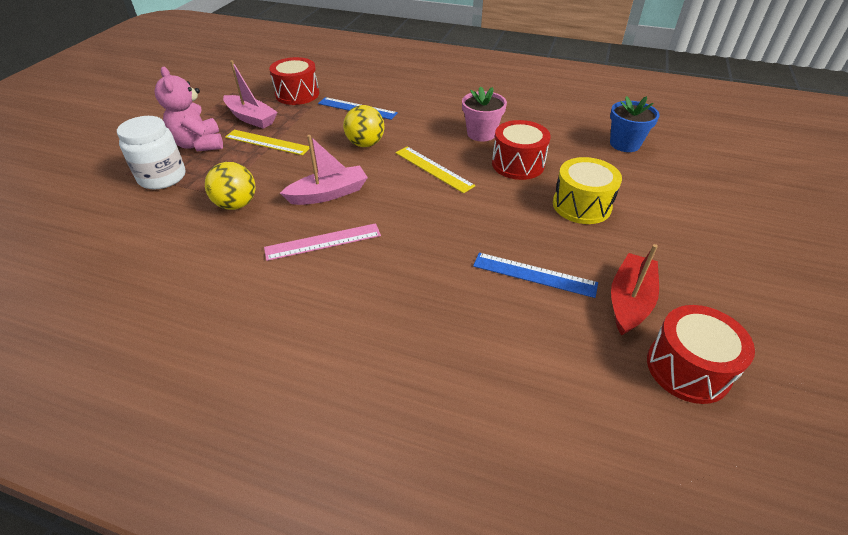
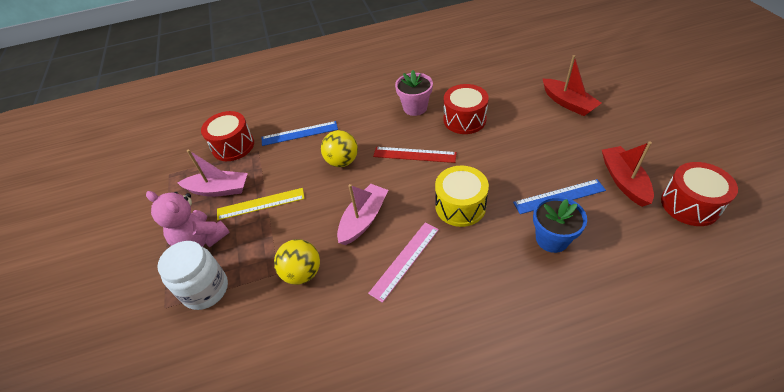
camera: 30 degrees left, 5 degrees up
(434, 169) = (414, 154): yellow ruler -> red ruler
(581, 205) = (533, 129): yellow drum -> yellow drum (460, 206)
(624, 144) = (511, 68): blue flower pot -> blue flower pot (552, 239)
(653, 201) = (568, 103): none -> red boat

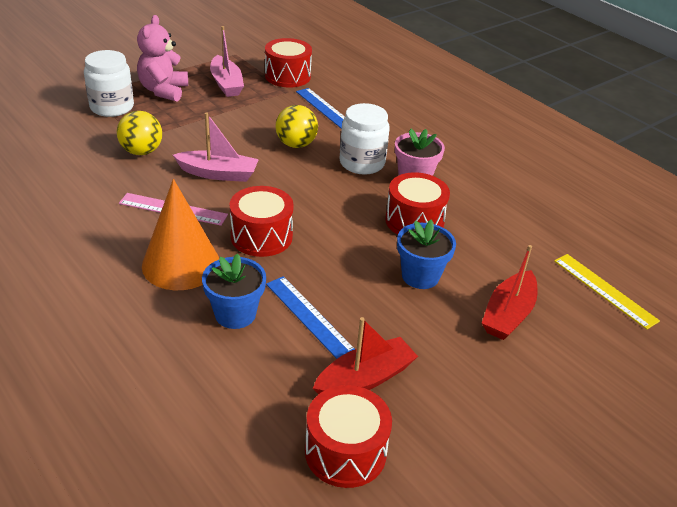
camera: 60 degrees right, 10 degrees down
(261, 204) = (217, 110): yellow ruler -> yellow ruler (604, 290)
(384, 129) = (362, 163): none -> white jar
(414, 154) = (330, 191): red ruler -> none
(460, 206) = (261, 236): yellow drum -> red drum
(484, 265) = (181, 264): none -> orange cone
(525, 131) = (420, 276): none -> blue flower pot

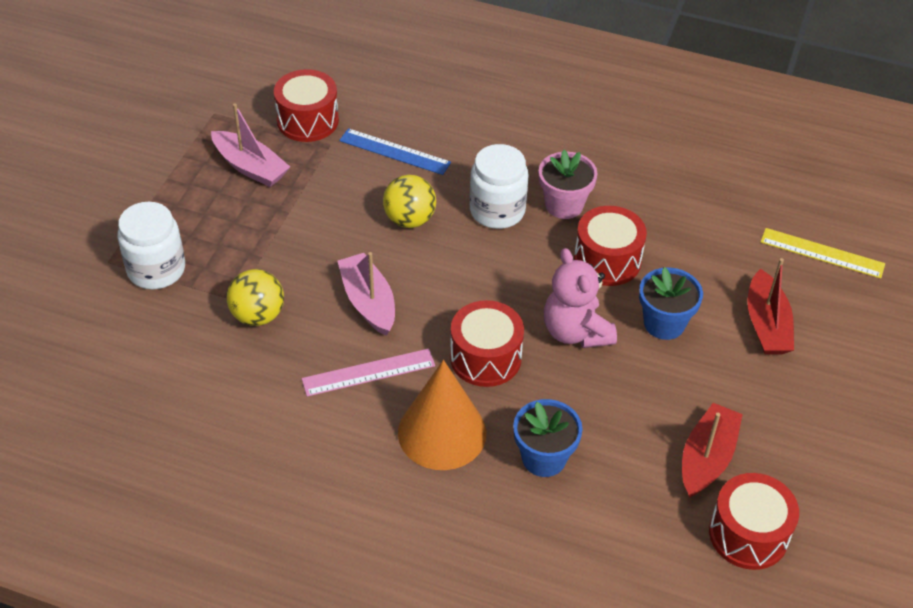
camera: 30 degrees left, 10 degrees up
(163, 91) = (189, 214): pink teddy bear -> pink teddy bear (576, 332)
(218, 174) = (368, 302): pink boat -> pink boat turned 90 degrees counterclockwise
(309, 316) = (608, 422): blue ruler -> none

